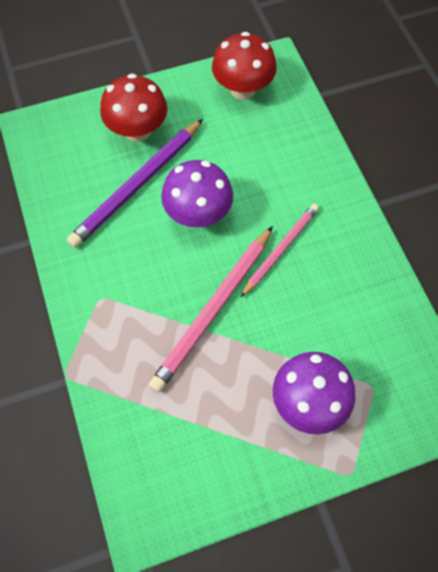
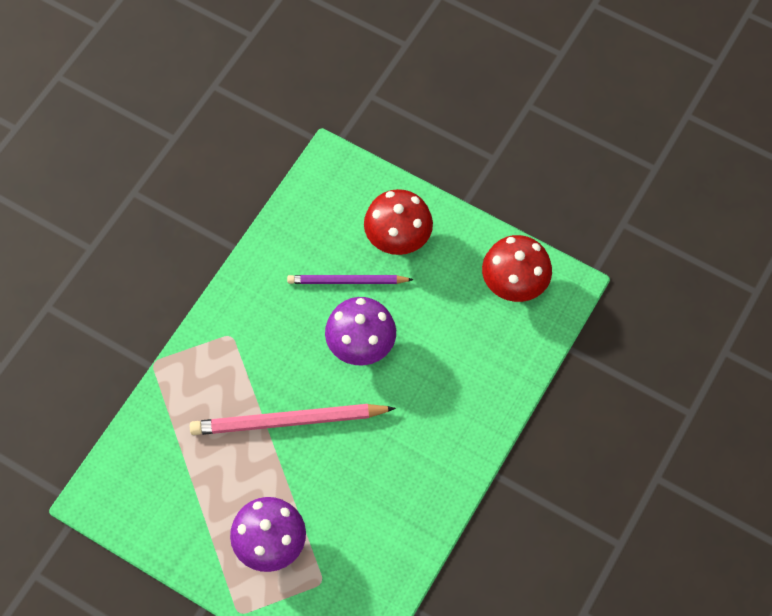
camera: 50 degrees right, 0 degrees up
(137, 185) = (347, 281): purple pencil -> purple pencil, size x0.64
(280, 249) = (383, 430): pink pencil -> none

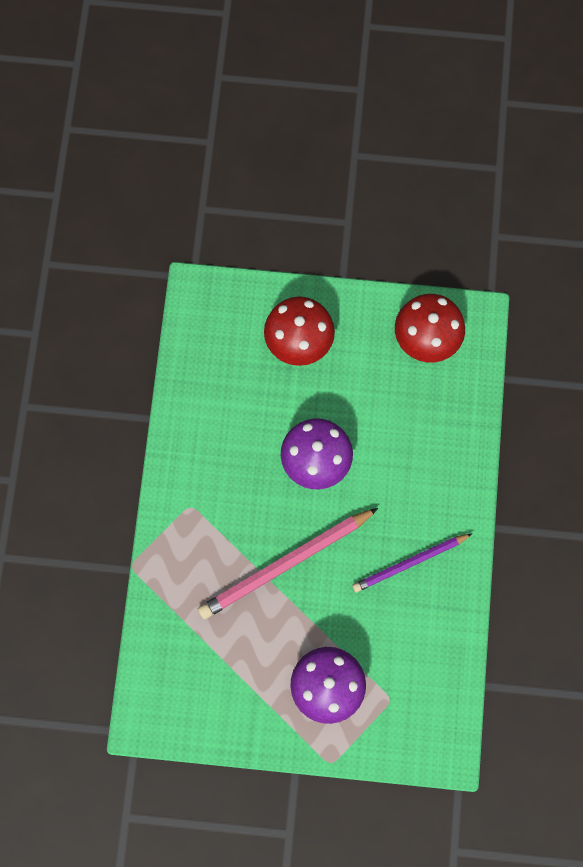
camera: 25 degrees left, 10 degrees up
(347, 281) = (272, 405): purple pencil -> purple pencil (410, 563)

